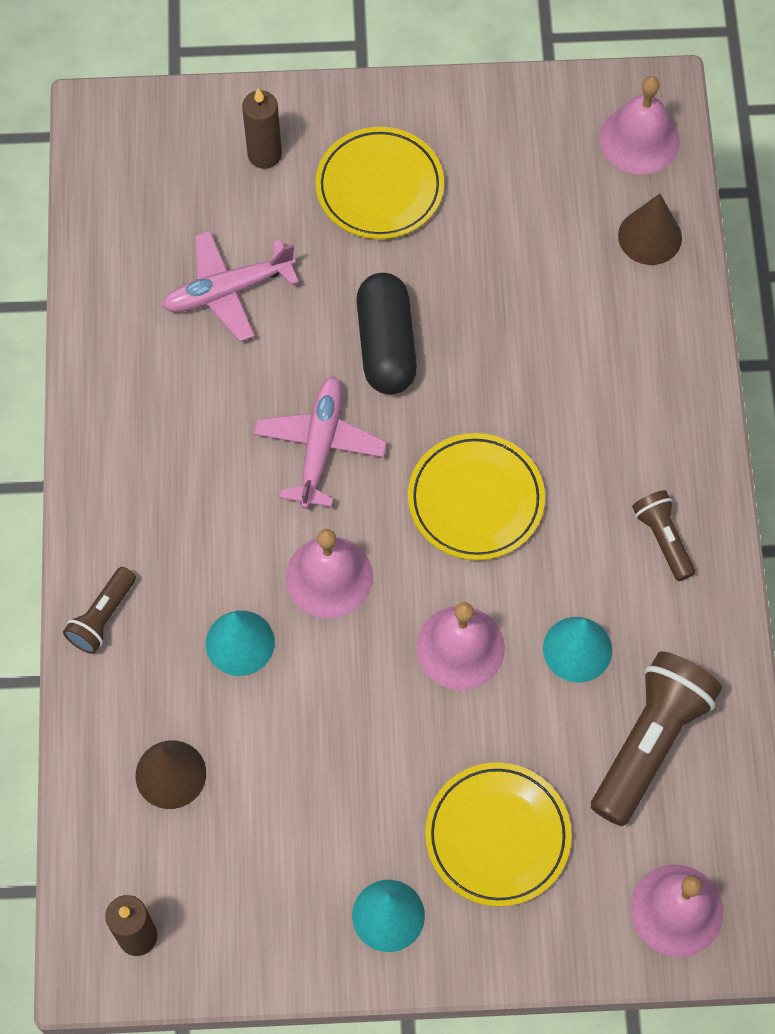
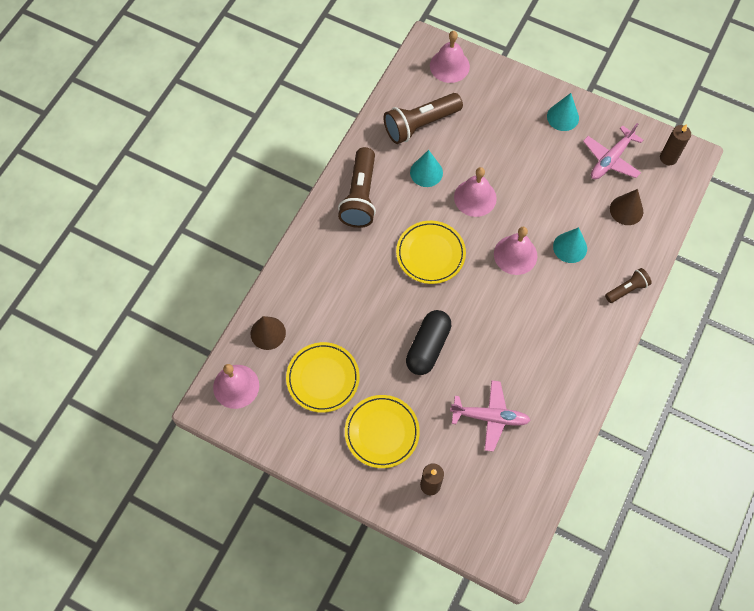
camera: 150 degrees left, 0 degrees up
(320, 446) = (487, 315): pink plane -> pink plane (611, 159)
(497, 836) = (503, 122): yellow plate -> yellow plate (323, 378)
(663, 539) = (360, 196): brown flashlight -> brown flashlight, size x1.86

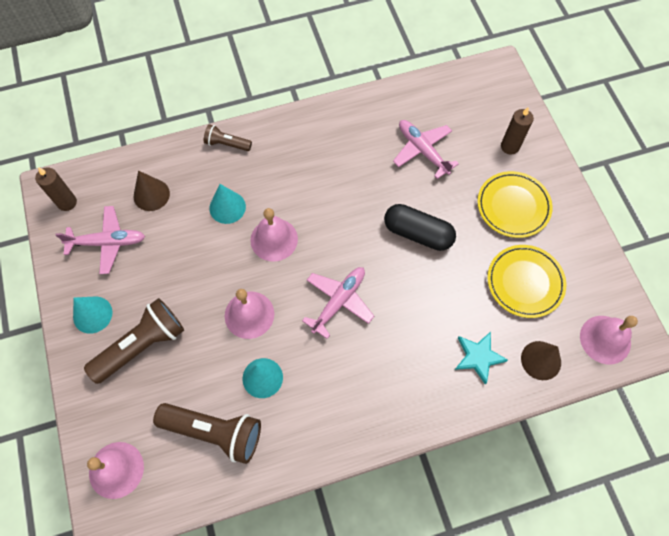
camera: 135 degrees left, 0 degrees up
(309, 299) = (478, 357): none -> turquoise star
(360, 196) = (343, 412): brown flashlight -> brown flashlight (142, 345)
(428, 347) = (418, 233): black capsule -> black capsule turned 45 degrees clockwise
(430, 254) = (338, 301): yellow plate -> pink plane

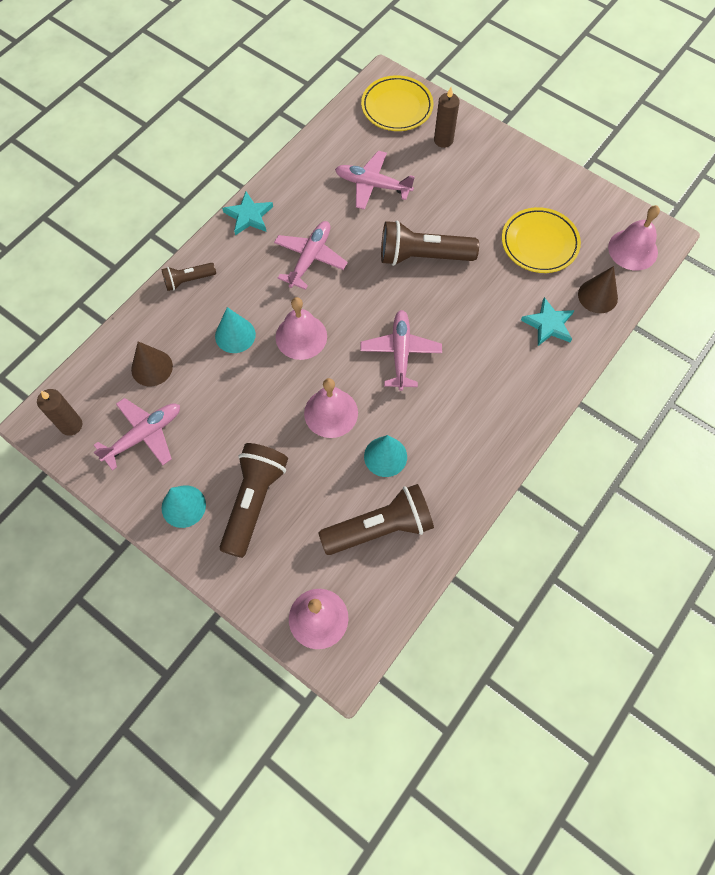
camera: 35 degrees left, 0 degrees up
(308, 120) = (249, 216): none -> turquoise star
(328, 181) = (310, 258): none -> pink plane
(418, 233) = (423, 256): black capsule -> brown flashlight
(513, 206) = (483, 188): yellow plate -> yellow plate (397, 107)

